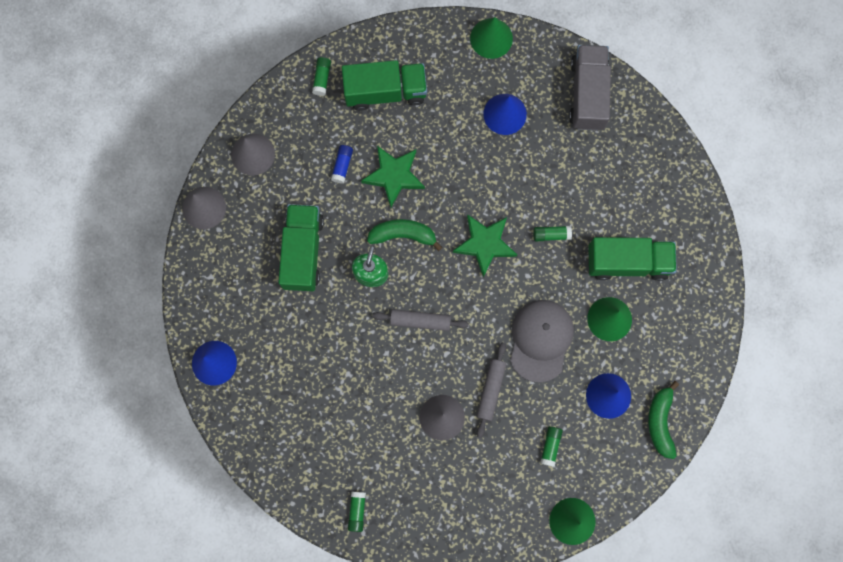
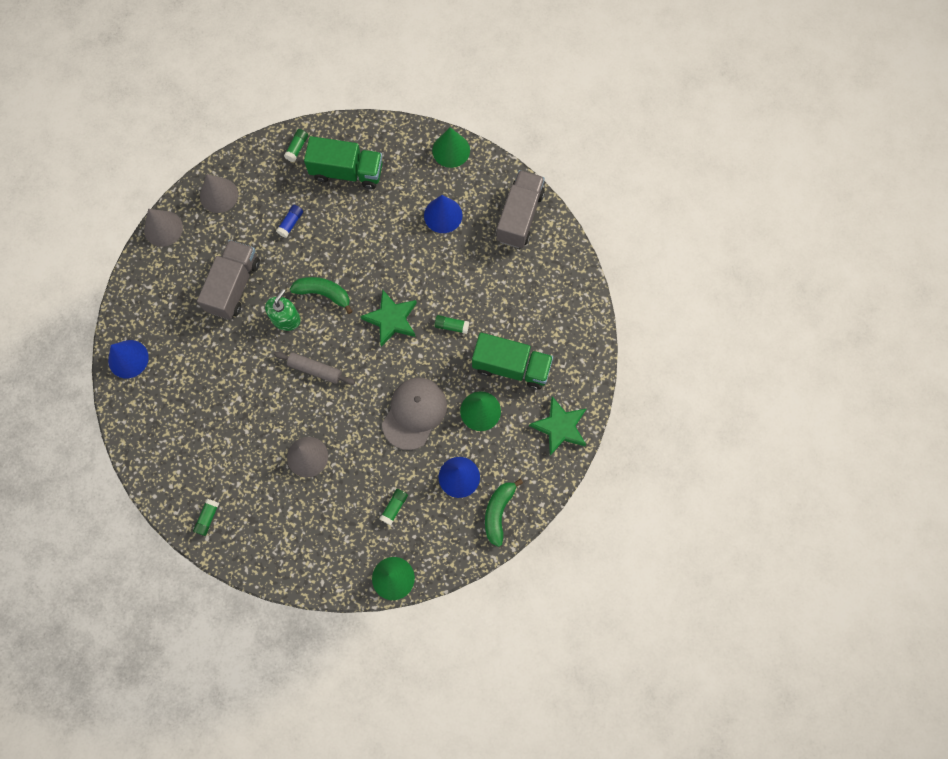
camera: 15 degrees right, 5 degrees down
(303, 252) = (234, 286): green truck -> grey truck
(394, 176) = (332, 243): green star -> green star (560, 427)
(490, 390) = (357, 445): grey rolling pin -> none

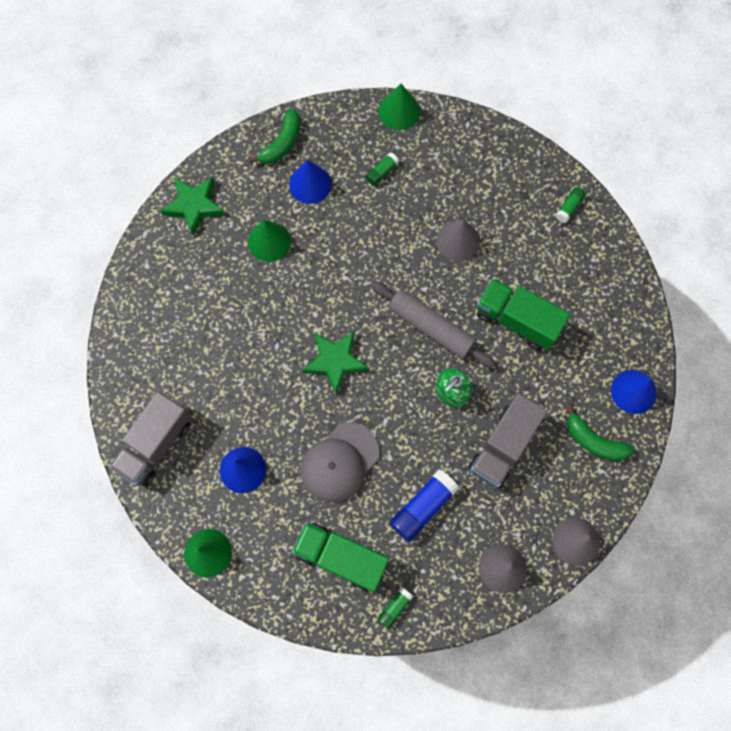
camera: 165 degrees left, 0 degrees up
(291, 223) = (423, 507): blue glue stick -> blue glue stick, size x1.87
(315, 370) = (431, 327): grey rolling pin -> grey rolling pin, size x1.53
(324, 293) = (403, 410): green banana -> green banana (594, 441)
(414, 413) = (337, 256): grey cap -> grey cap (339, 462)
(451, 326) = (272, 337): green glue stick -> none
(511, 366) = (222, 278): green truck -> green truck (517, 320)

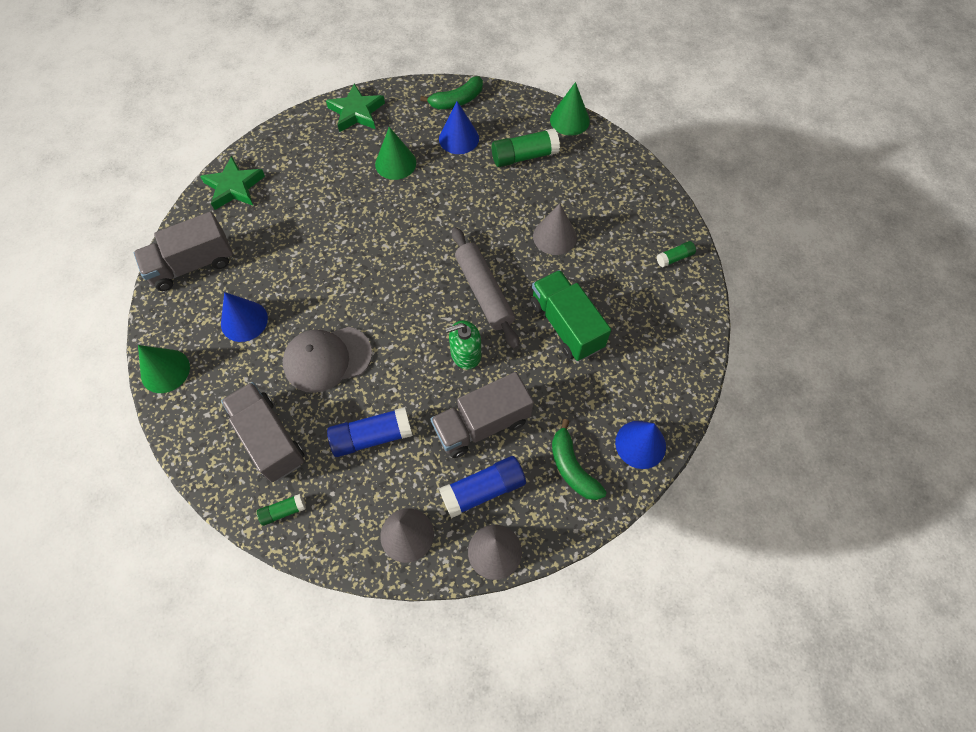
camera: 30 degrees right, 10 degrees down
(335, 361) = (383, 277): green star -> green star (234, 187)
(341, 558) = (269, 439): green truck -> grey truck
(382, 172) = (524, 156): green glue stick -> green glue stick, size x1.87
(537, 499) = (483, 490): none -> blue glue stick

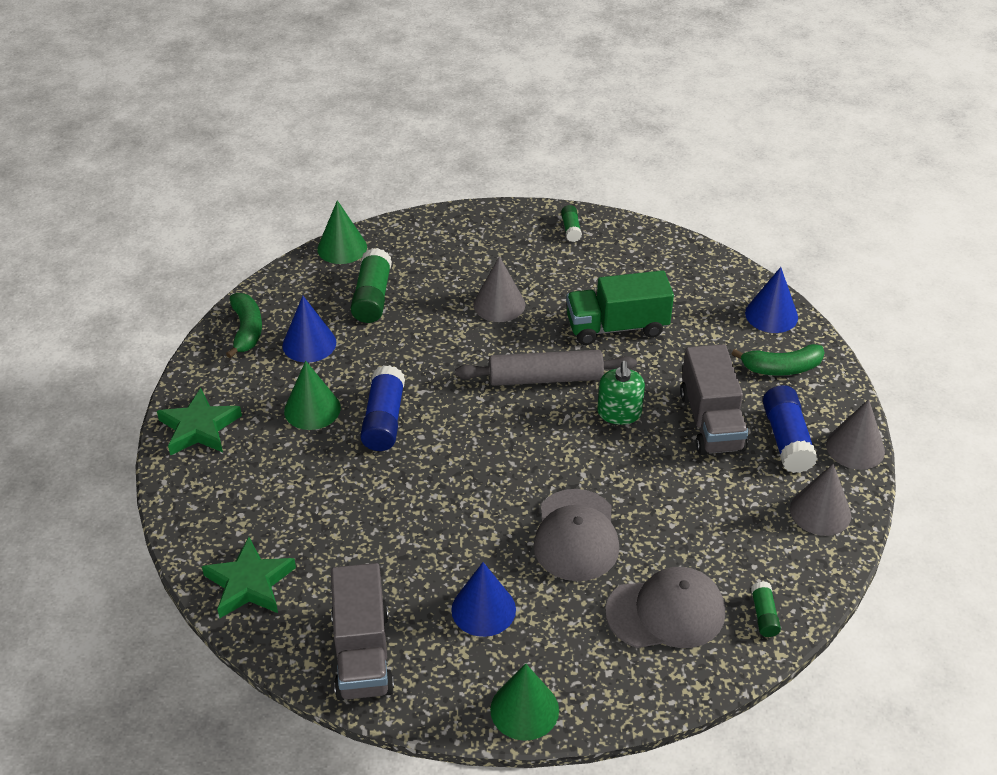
camera: 70 degrees left, 20 degrees down
(269, 439) = (666, 612): grey truck -> grey cap
(372, 437) = (695, 516): blue glue stick -> blue glue stick (384, 420)

